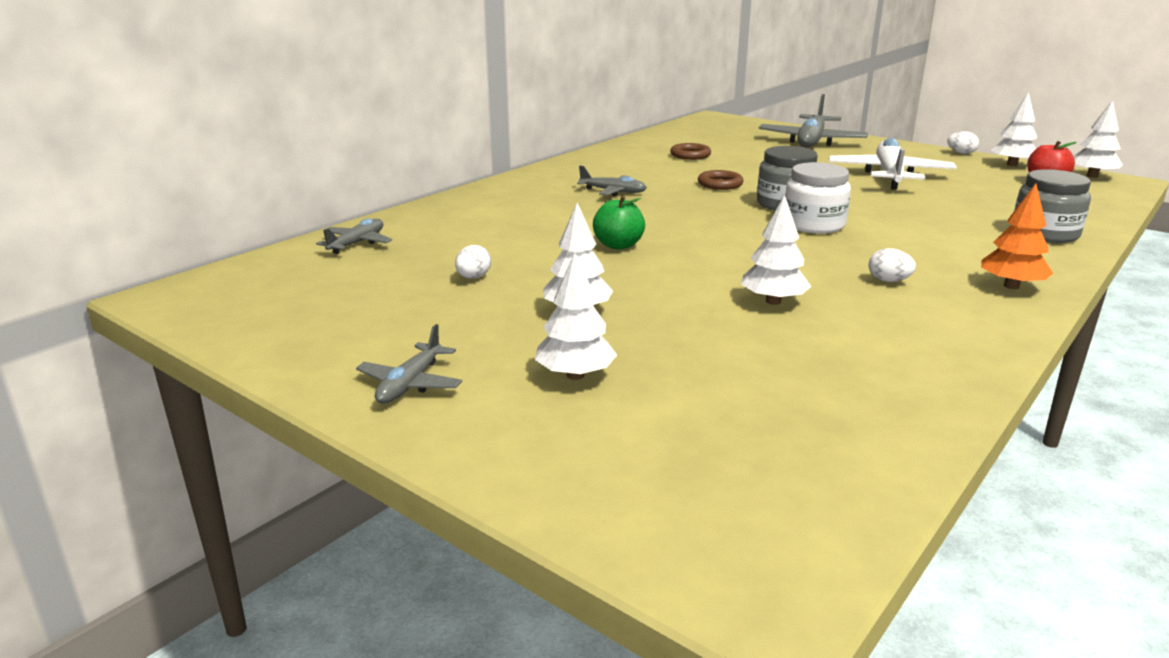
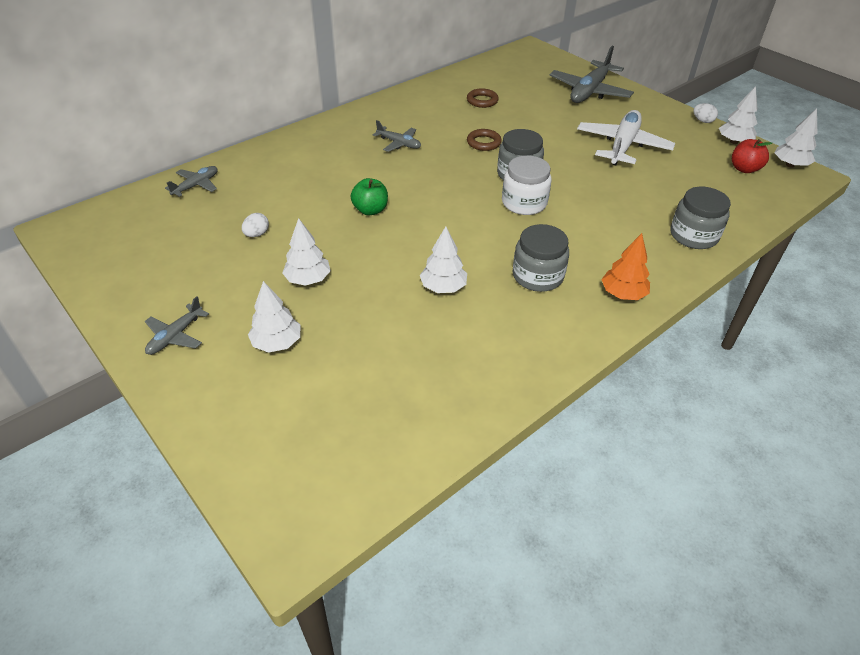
camera: 10 degrees right, 20 degrees up
(888, 281) = (537, 276): white egg -> grey jar

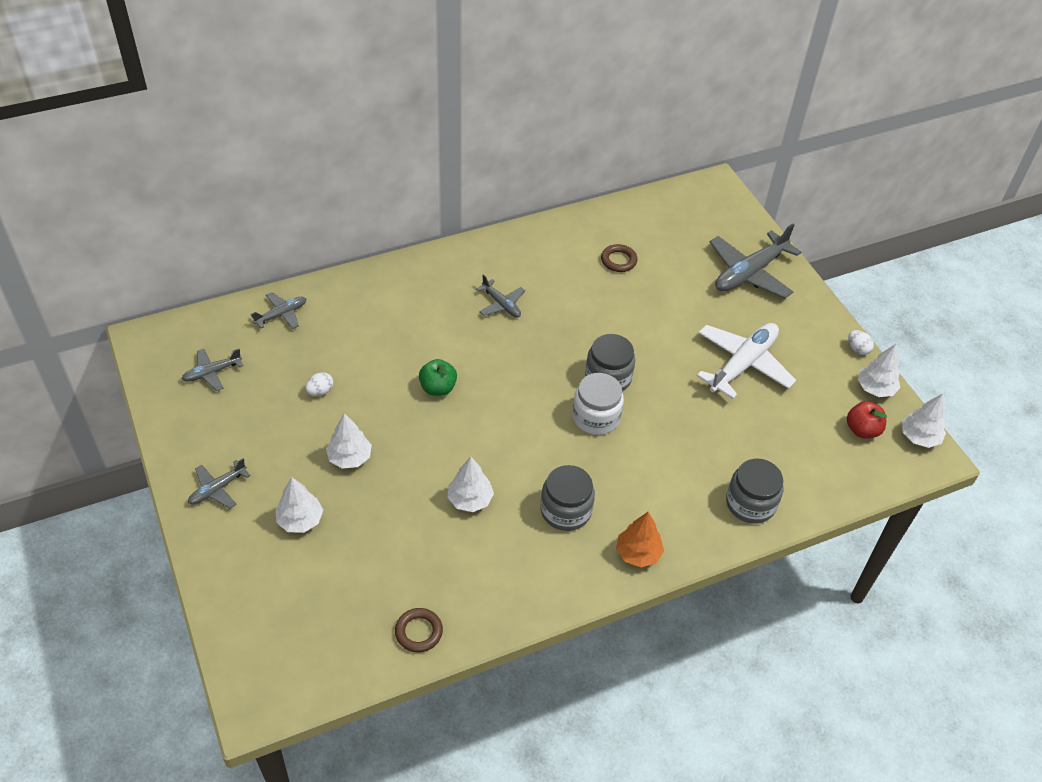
camera: 15 degrees right, 5 degrees up
(139, 241) = (212, 373): none -> grey plane
(483, 143) = (592, 324): brown ring -> brown ring (419, 632)

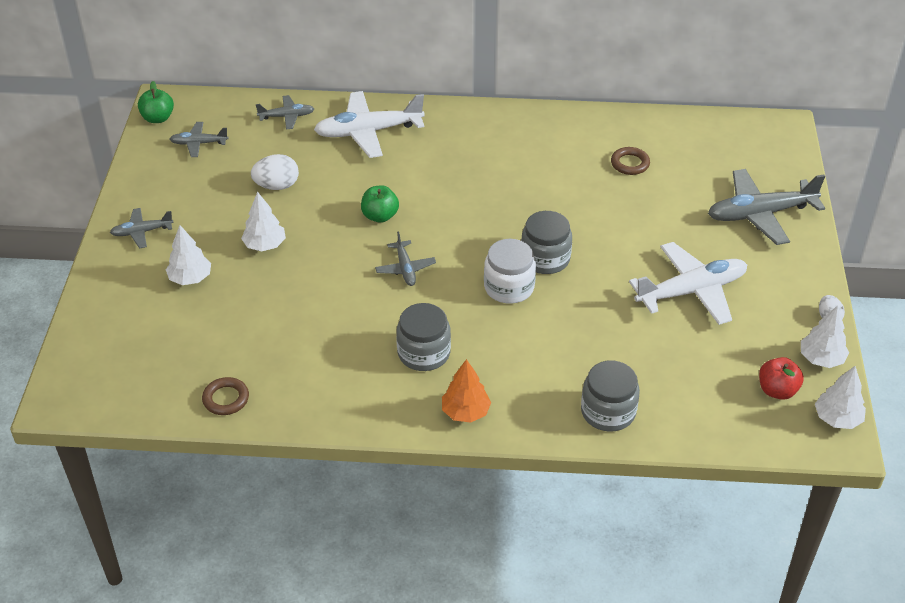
camera: 30 degrees right, 5 degrees down
(150, 359) = (158, 118): none -> green apple
(320, 391) = (277, 186): white egg -> white egg, size x1.64
(370, 305) = (368, 132): none -> white plane
(470, 500) = (344, 314): white tree -> none
(501, 304) = (488, 167): grey plane -> grey plane (405, 269)

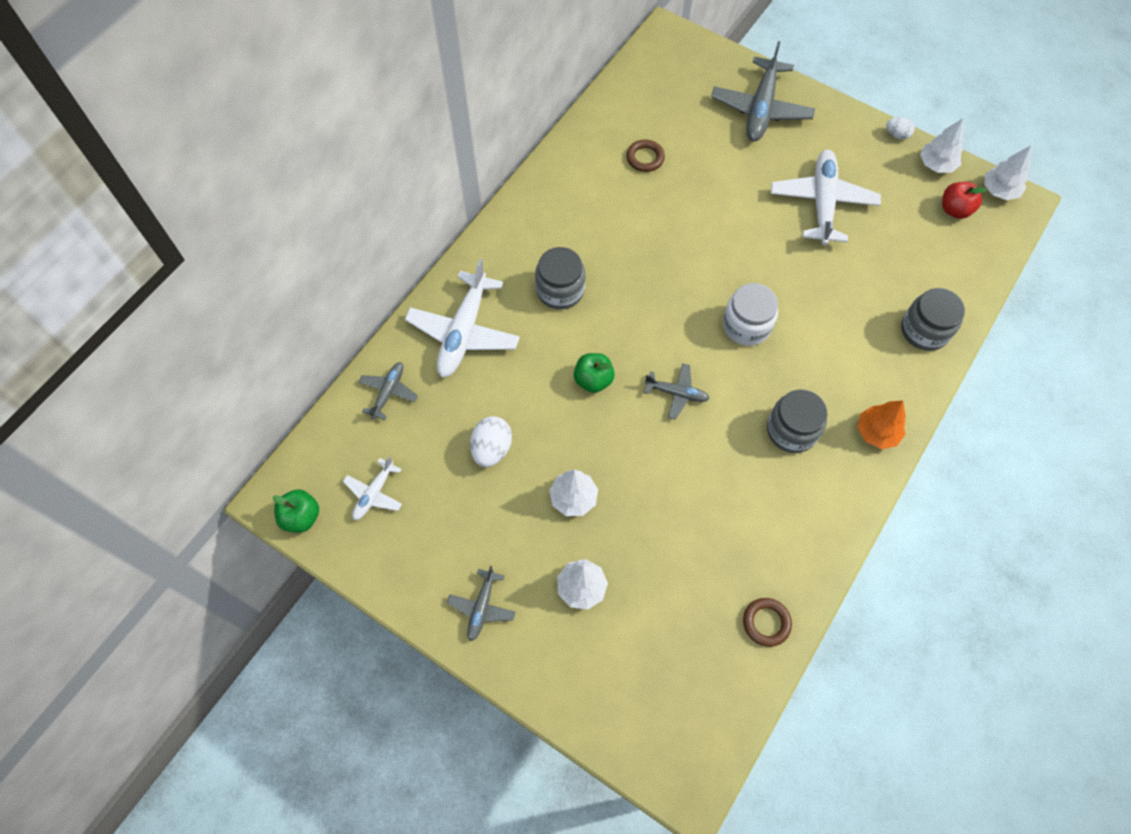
camera: 60 degrees left, 20 degrees up
(198, 143) = (374, 494): grey plane -> white plane
(545, 258) = (726, 281): grey jar -> grey jar (560, 290)

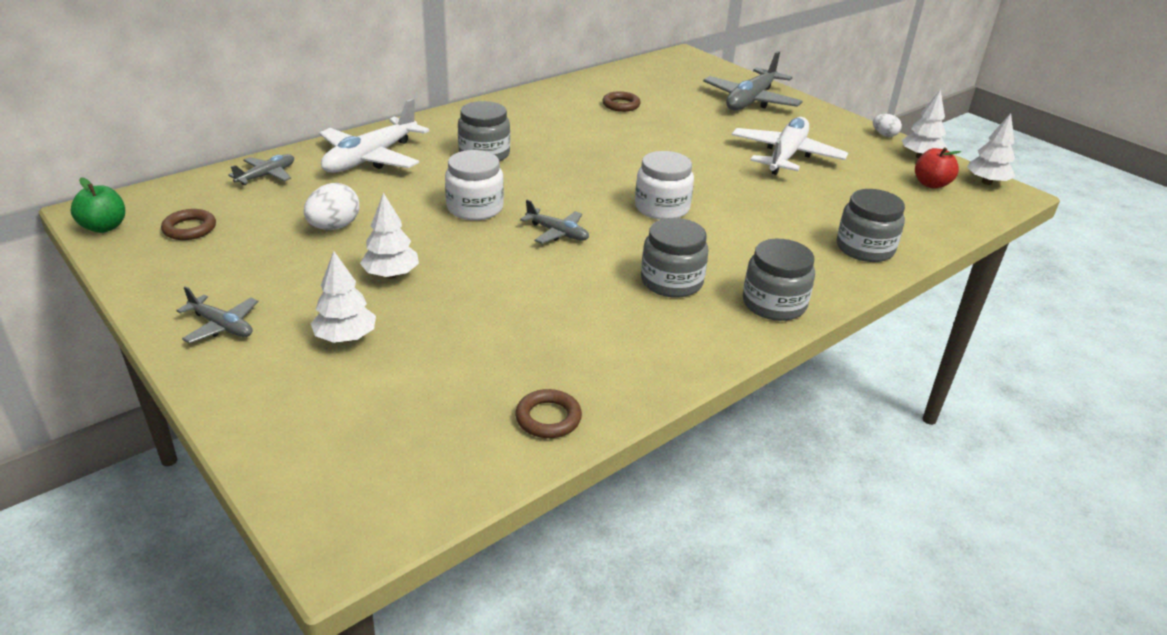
camera: 15 degrees right, 30 degrees down
(374, 494) = (189, 229): white plane -> brown ring
(482, 607) = (222, 326): grey plane -> grey plane turned 90 degrees counterclockwise
(593, 380) = (475, 208): green apple -> white jar
(877, 432) = (774, 304): orange tree -> grey jar

